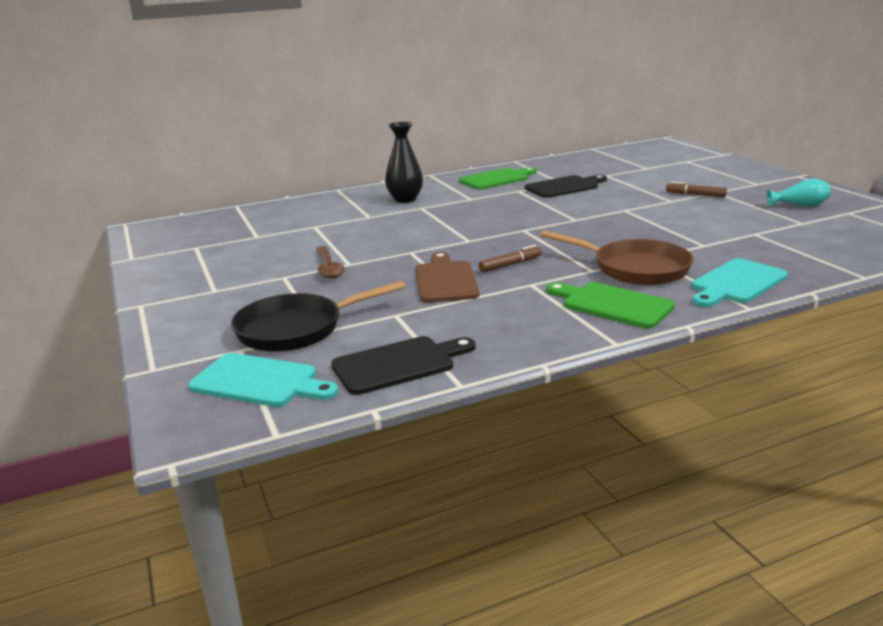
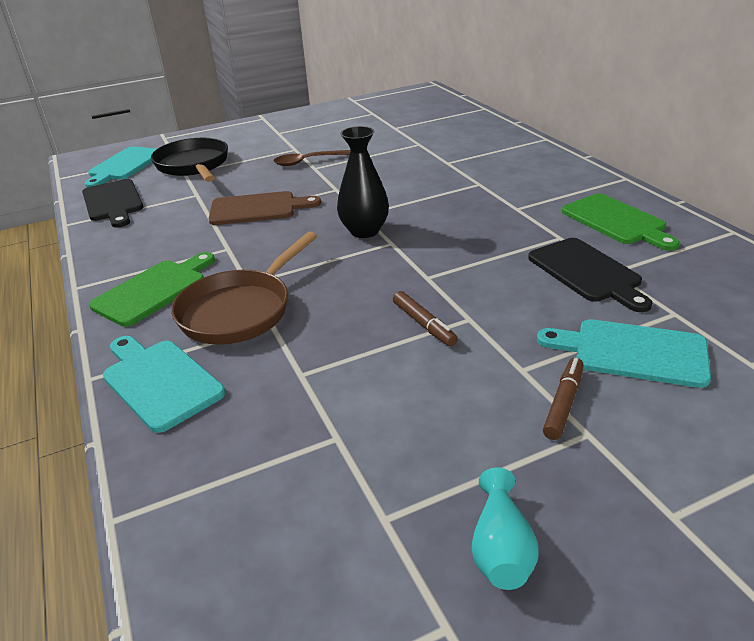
camera: 90 degrees right, 10 degrees up
(405, 199) = (510, 173): black vase -> black vase (364, 231)
(510, 265) = (283, 237): brown marker -> brown marker (424, 324)
(645, 183) = (632, 352): none -> turquoise cutting board

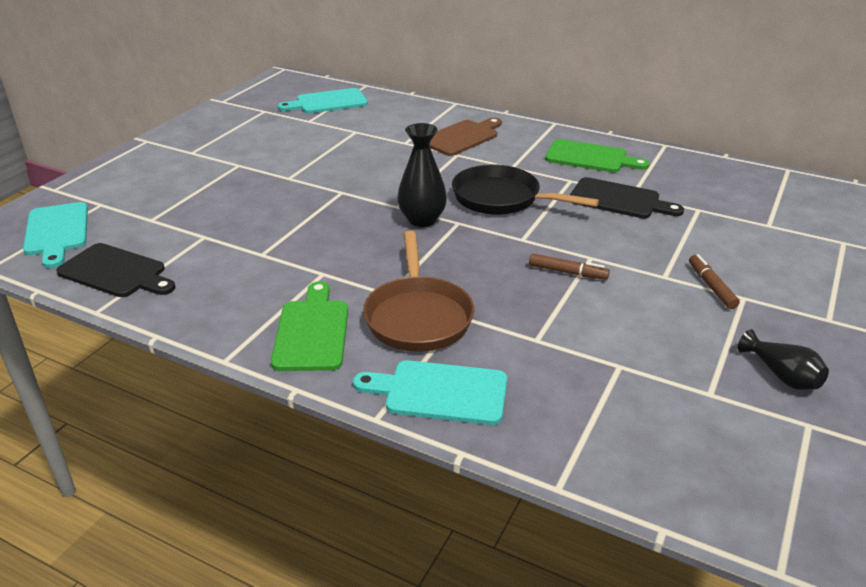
camera: 40 degrees left, 0 degrees up
(193, 165) = (148, 209): black pan -> black pan (501, 199)
(258, 208) = (293, 230): brown cutting board -> brown cutting board (462, 137)
(308, 161) = (272, 173): brown spoon -> none
(501, 548) = (782, 375): turquoise vase -> black vase
(632, 352) = (706, 242): turquoise cutting board -> turquoise cutting board (328, 102)

